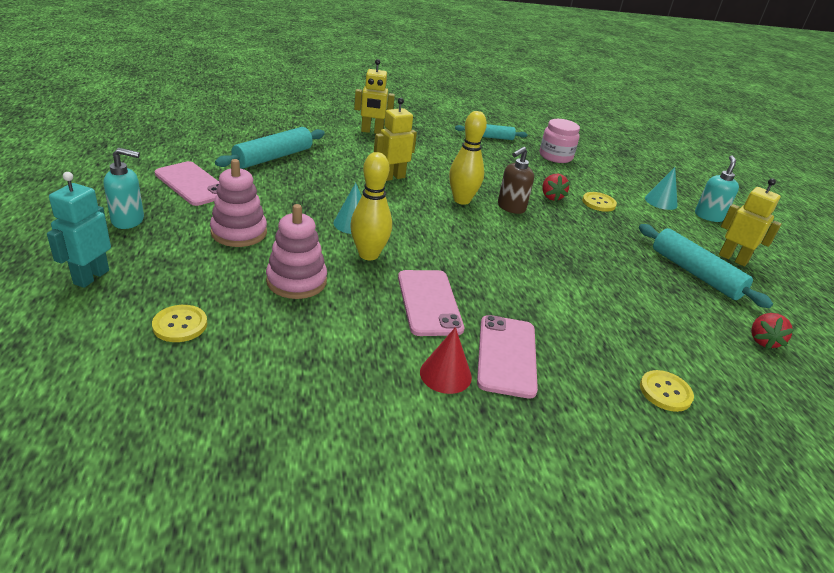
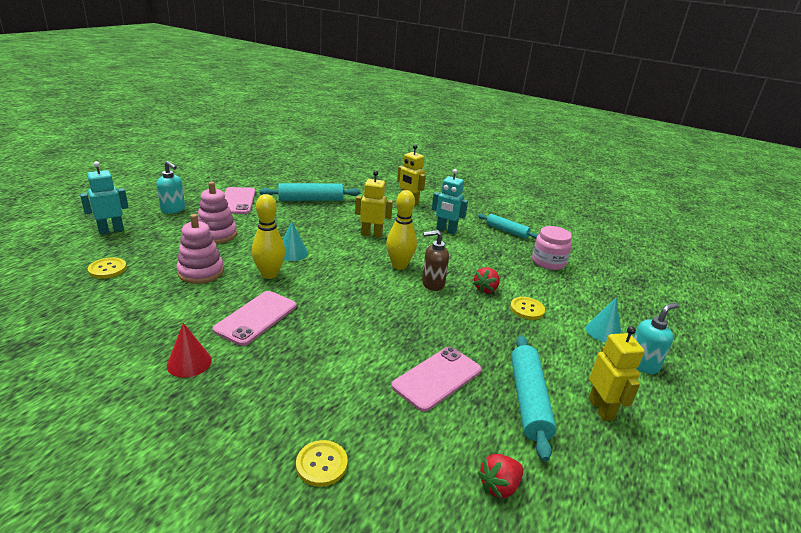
camera: 40 degrees right, 5 degrees down
(445, 152) = (446, 230): none -> turquoise robot
(506, 355) = (247, 373): pink phone -> pink phone (437, 378)

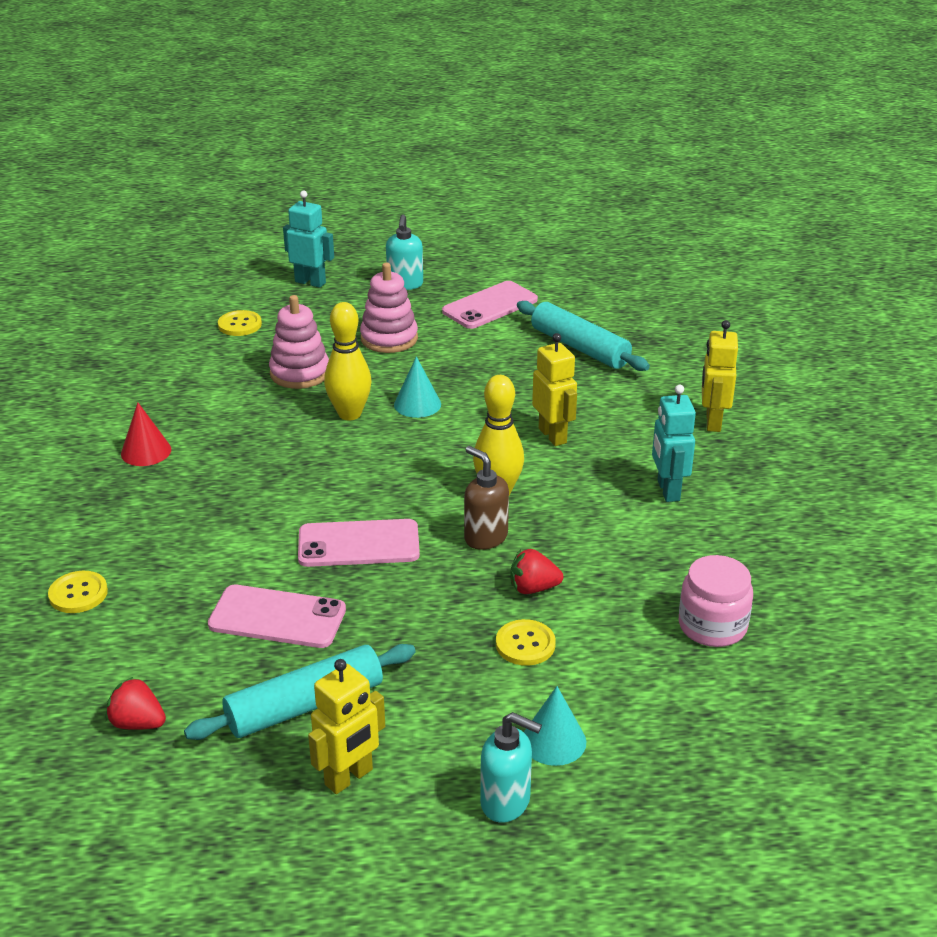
camera: 60 degrees right, 5 degrees up
(256, 318) = (257, 449): pink phone -> pink phone (358, 544)
(507, 231) = (763, 549): turquoise rolling pin -> none

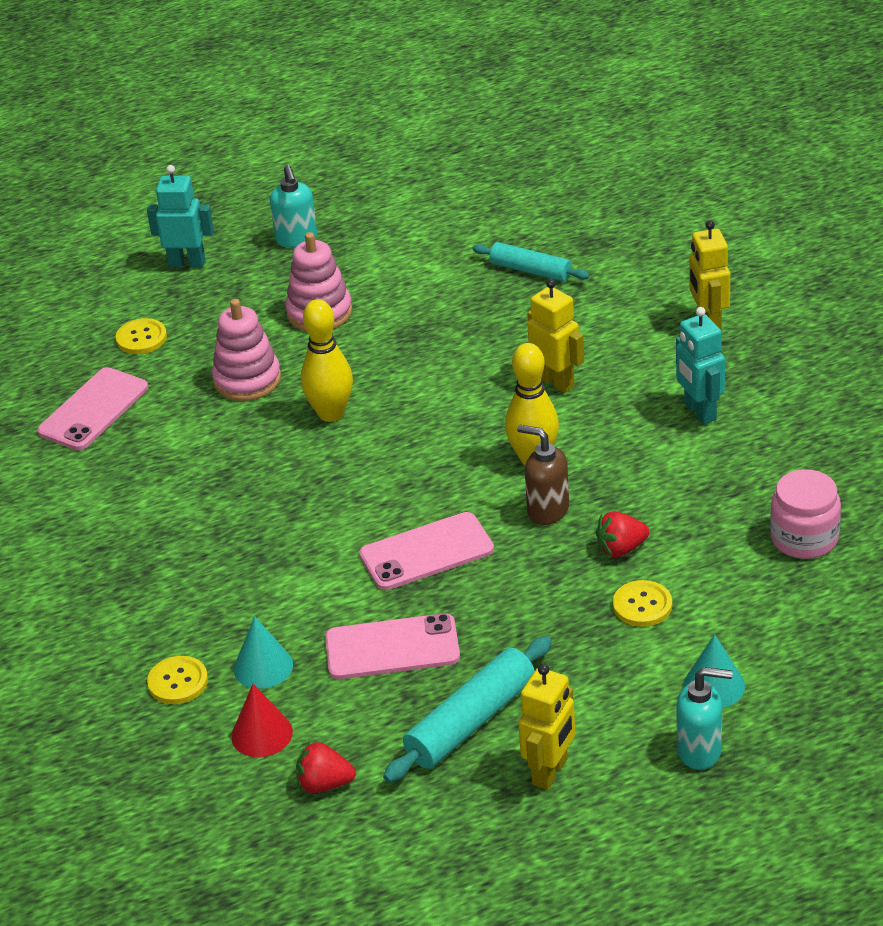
camera: 15 degrees left, 5 degrees up
(146, 451) = (140, 514): red cone -> red cone (262, 734)
(417, 404) = (396, 383): turquoise cone -> turquoise cone (263, 667)
(490, 306) = (407, 243): pink phone -> pink phone (93, 410)
(580, 347) = (531, 270): turquoise rolling pin -> turquoise rolling pin, size x0.66

